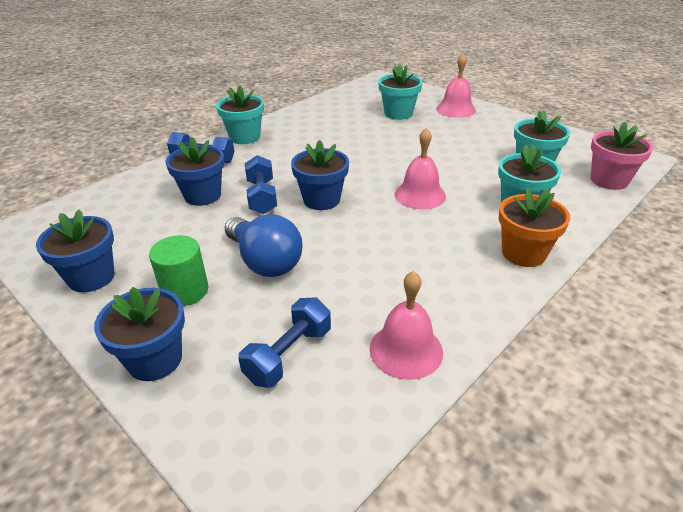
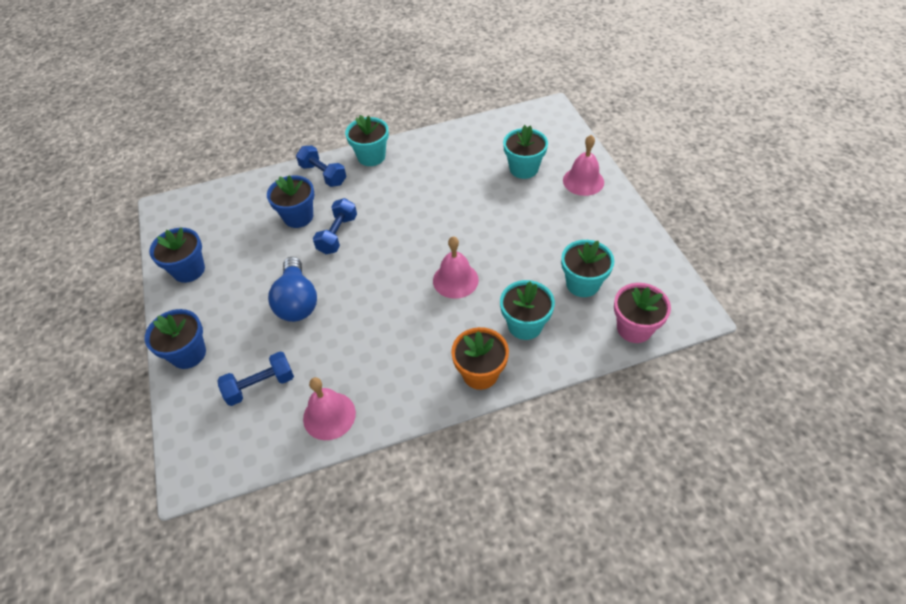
camera: 30 degrees right, 15 degrees up
(185, 291) = (234, 306): green cylinder -> none
(321, 200) = (377, 255): blue flower pot -> none

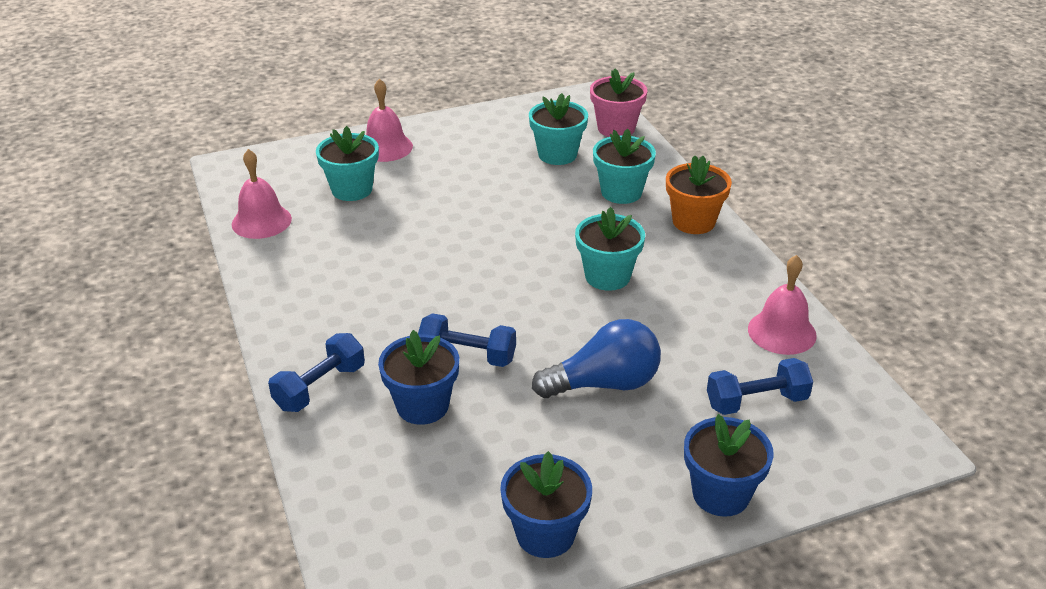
camera: 95 degrees left, 15 degrees down
(260, 386) = (756, 401): blue dumbbell -> blue dumbbell turned 75 degrees counterclockwise
(371, 156) = (286, 334): turquoise flower pot -> turquoise flower pot (607, 276)
(455, 280) = (555, 242): pink bell -> pink bell (261, 221)

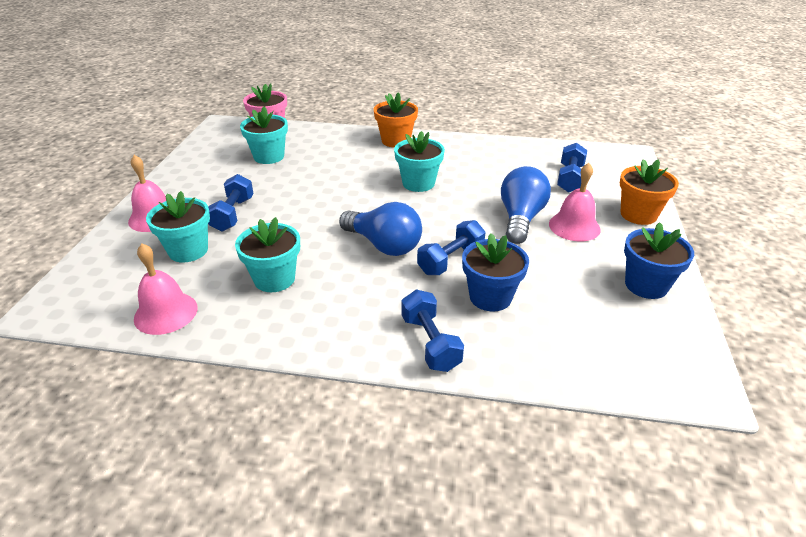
camera: 60 degrees left, 0 degrees up
(429, 185) = (233, 214): none -> blue dumbbell
(457, 299) = (384, 245): none -> blue light bulb
(621, 192) = (339, 151): turquoise flower pot -> turquoise flower pot (274, 279)
(721, 494) = (638, 215): blue flower pot -> orange flower pot
(782, 332) = (518, 152): pink bell -> pink bell (574, 226)

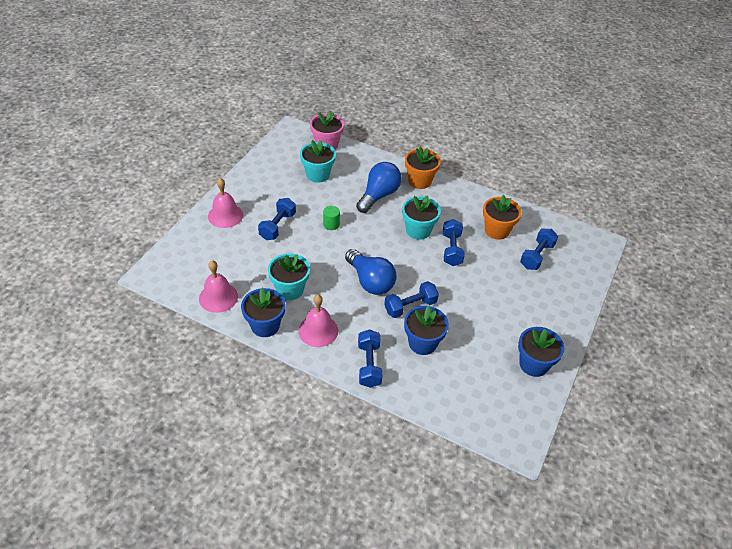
camera: 15 degrees right, 10 degrees up
(188, 250) = (241, 251): turquoise flower pot -> none
(251, 332) = (265, 325): none -> blue flower pot
(305, 199) = (331, 224): none -> green cylinder
(469, 193) = (451, 249): none -> blue dumbbell
(520, 218) = (477, 284): blue light bulb -> blue light bulb (378, 195)
(574, 226) = (513, 302): pink bell -> pink bell (318, 330)
(638, 215) = (568, 304): orange flower pot -> orange flower pot (496, 230)

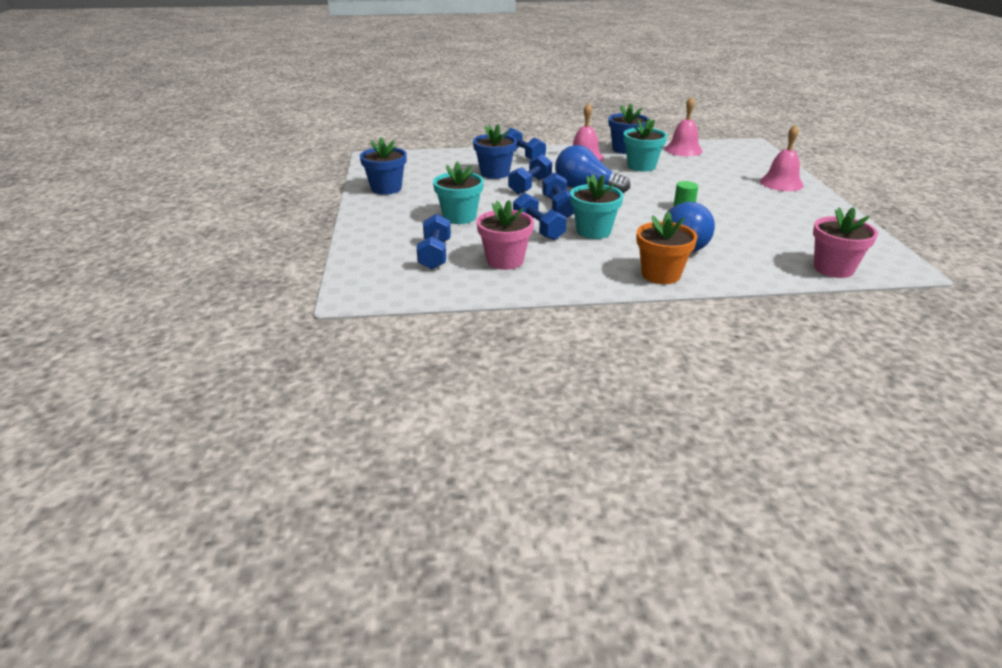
camera: 150 degrees right, 15 degrees down
(277, 226) = (726, 191): blue dumbbell -> blue dumbbell (559, 207)
(318, 174) = (777, 237): turquoise flower pot -> turquoise flower pot (459, 217)
(496, 230) = (505, 261): orange flower pot -> pink flower pot

